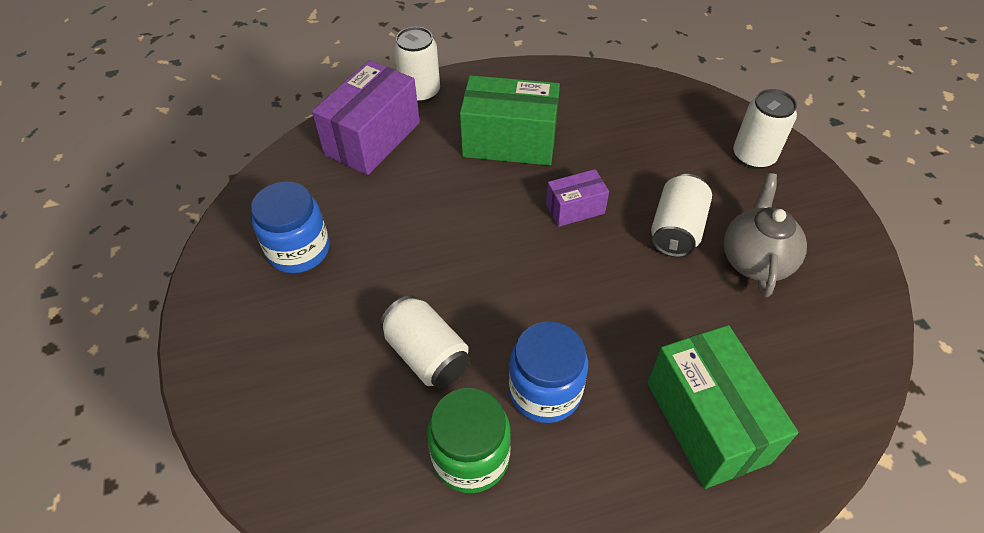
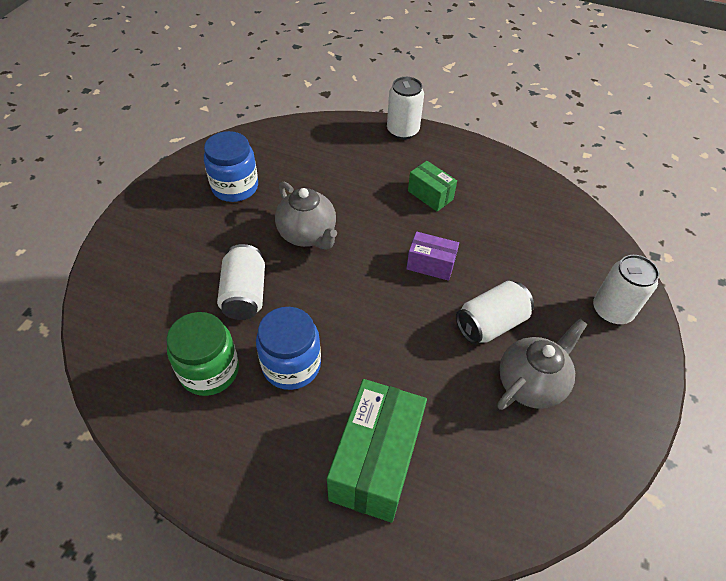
camera: 35 degrees right, 0 degrees up
(373, 138) = (343, 144): purple box -> none
(430, 252) = (307, 234): none -> grey teapot
(509, 142) = (430, 195): green box -> green box, size x0.54

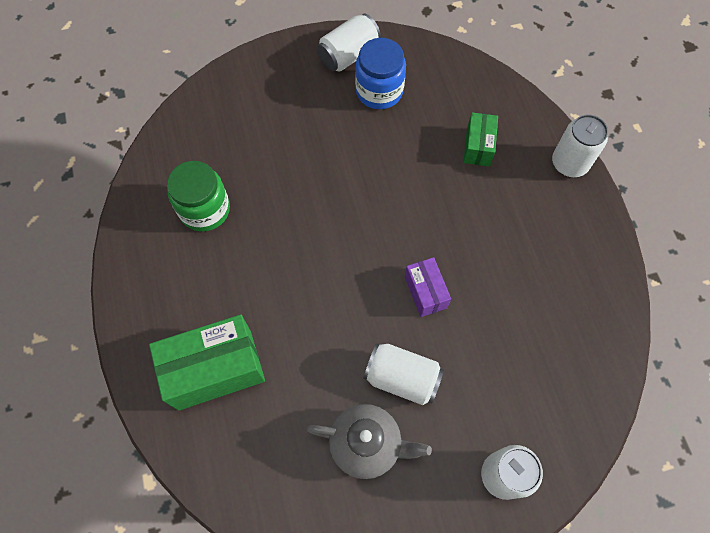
camera: 55 degrees right, 15 degrees up
(244, 294) = (283, 180): white can -> white can (348, 55)
(291, 365) = (249, 258): blue jar -> none
(307, 234) = (376, 179): grey teapot -> none
(430, 195) = (507, 240): green box -> green box (478, 147)

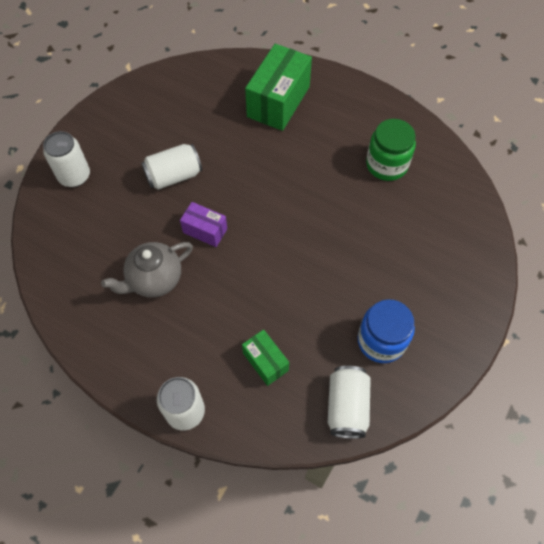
camera: 135 degrees right, 5 degrees down
(348, 55) = (437, 350): white can -> white can (347, 406)
(366, 444) = (163, 133): grey teapot -> grey teapot (154, 279)

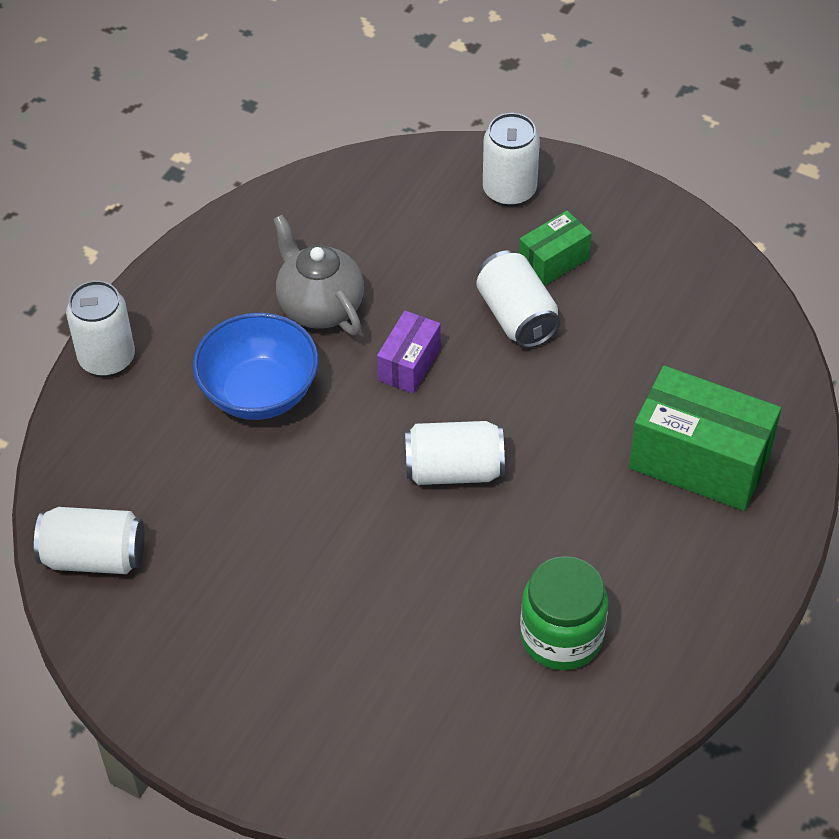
camera: 90 degrees right, 10 degrees down
(221, 313) = (259, 392): none -> blue bowl
(265, 362) = (175, 451): green box -> green box (553, 261)
(282, 209) = (454, 470): none -> white can
(381, 341) = (200, 609): blue jar -> none

